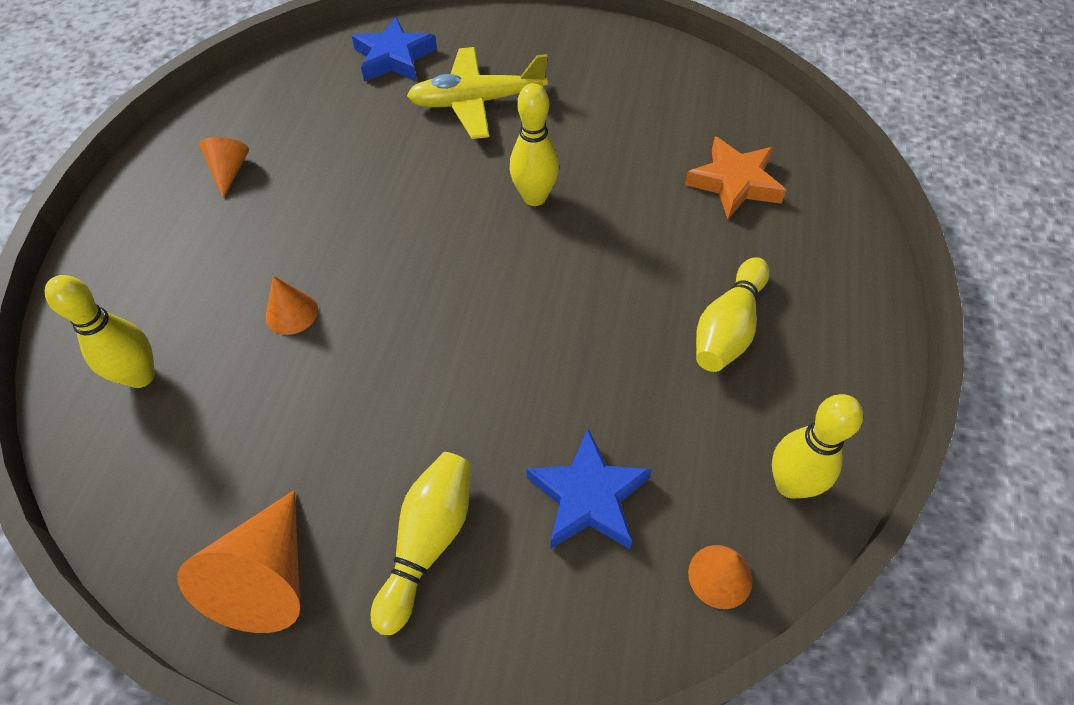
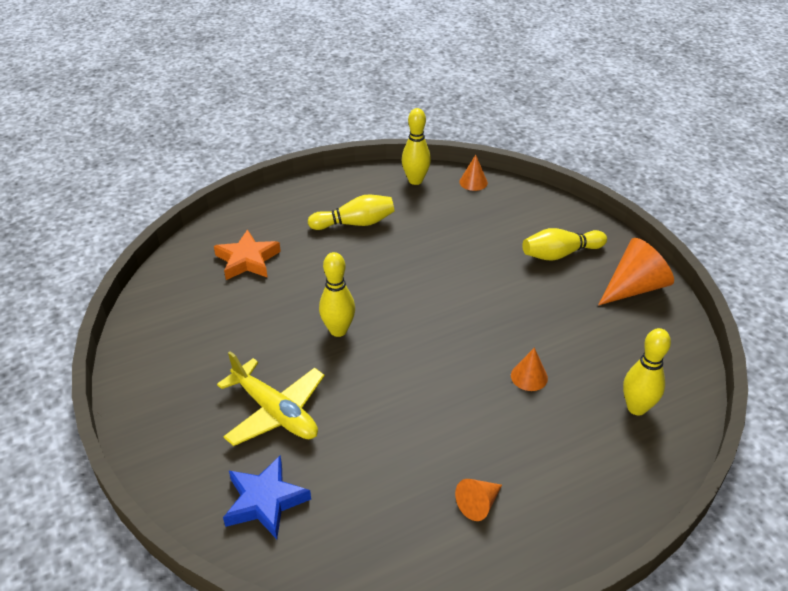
camera: 130 degrees left, 15 degrees down
(588, 497) = (486, 224): blue star -> none

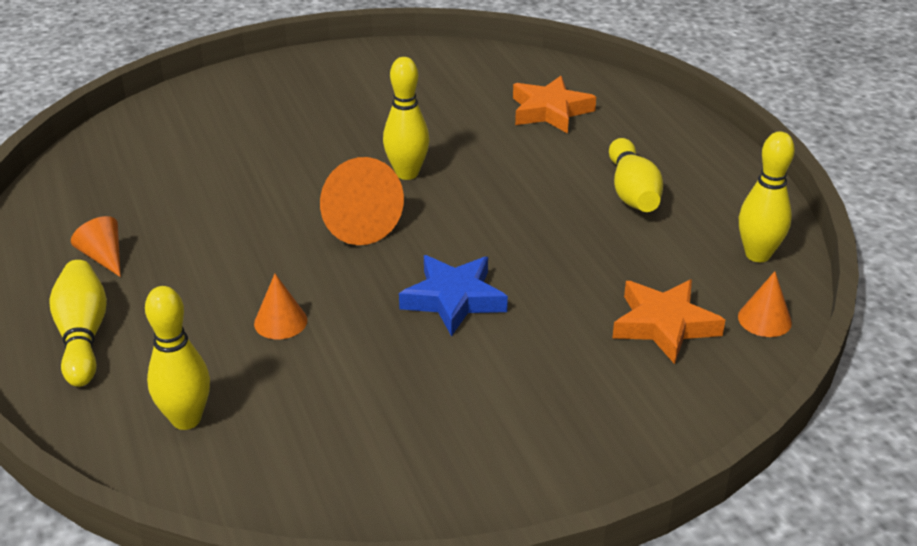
camera: 95 degrees right, 5 degrees down
(265, 501) = (176, 128): blue star -> blue star (454, 299)
(275, 412) = (288, 133): yellow plane -> none
(487, 215) = (664, 325): none -> orange star
(560, 254) = (552, 398): yellow bowling pin -> yellow bowling pin (83, 336)
(634, 287) = (452, 478): orange cone -> orange cone (355, 222)

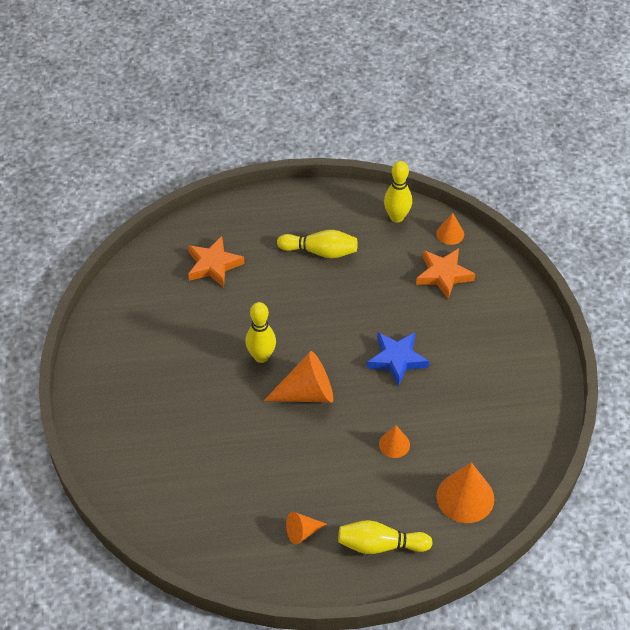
camera: 75 degrees left, 15 degrees up
(186, 419) = (465, 497): yellow bowling pin -> orange cone

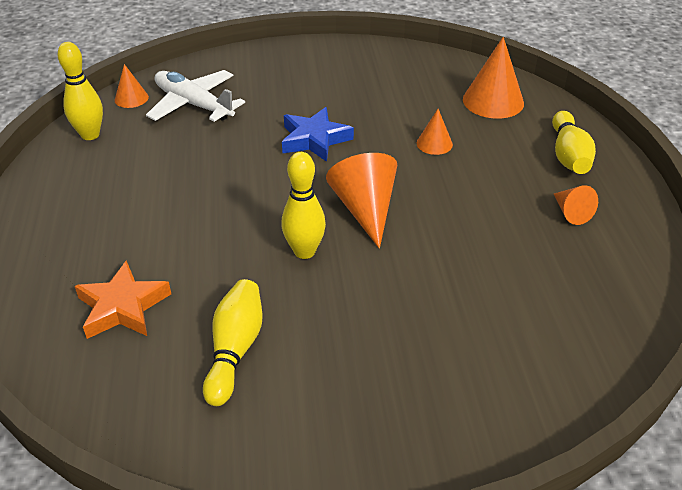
camera: 90 degrees left, 10 degrees down
(320, 251) = (128, 198): yellow bowling pin -> yellow bowling pin (235, 350)
(443, 275) = (193, 104): orange star -> white plane

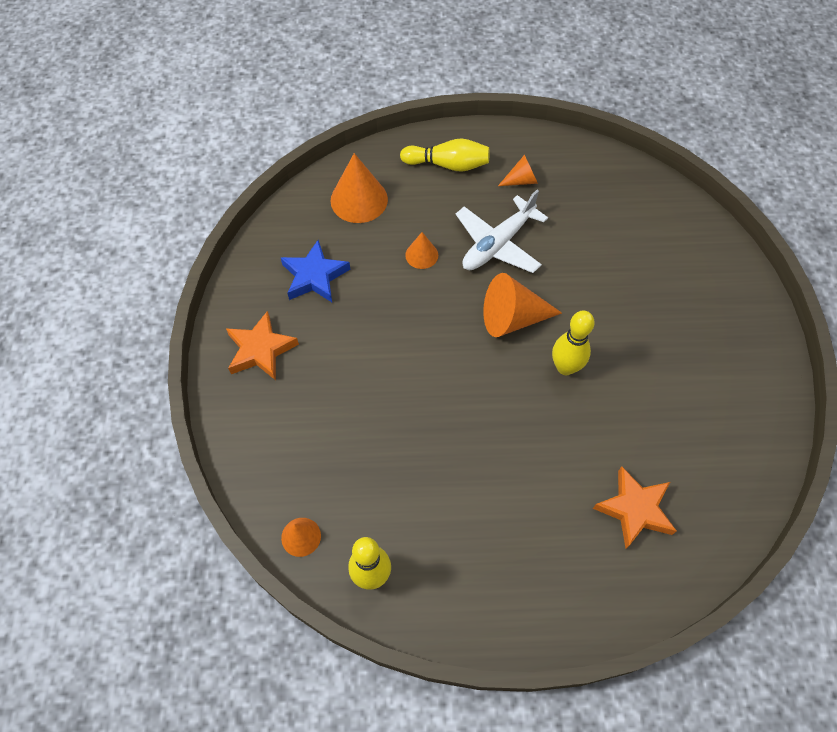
camera: 85 degrees left, 20 degrees up
(193, 104) = (325, 466): white plane -> white plane (497, 244)
(235, 350) = (676, 420): yellow bowling pin -> none
(307, 64) = (260, 350): none -> orange star
(314, 139) = (404, 351): blue star -> blue star (314, 276)

